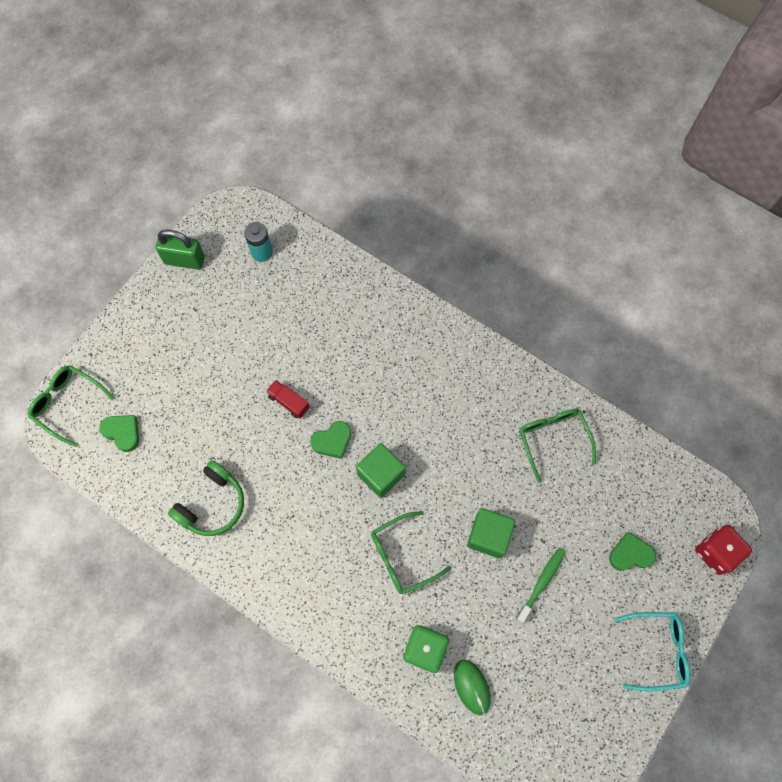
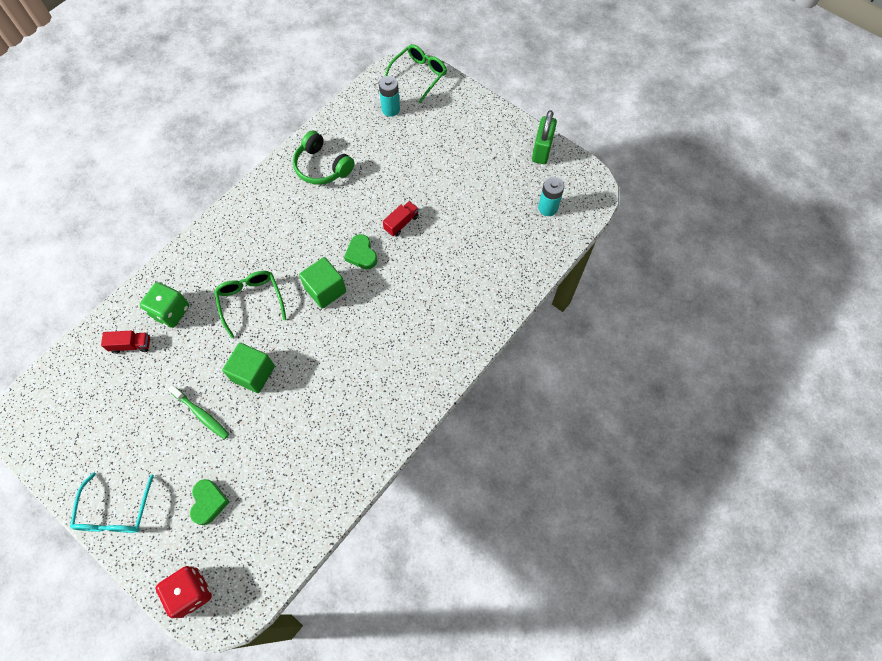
camera: 95 degrees right, 5 degrees down
(122, 432) = (390, 109): green heart -> turquoise battery
(472, 686) = (131, 345): green mouse -> red truck
(553, 439) = (334, 445): green glasses -> none

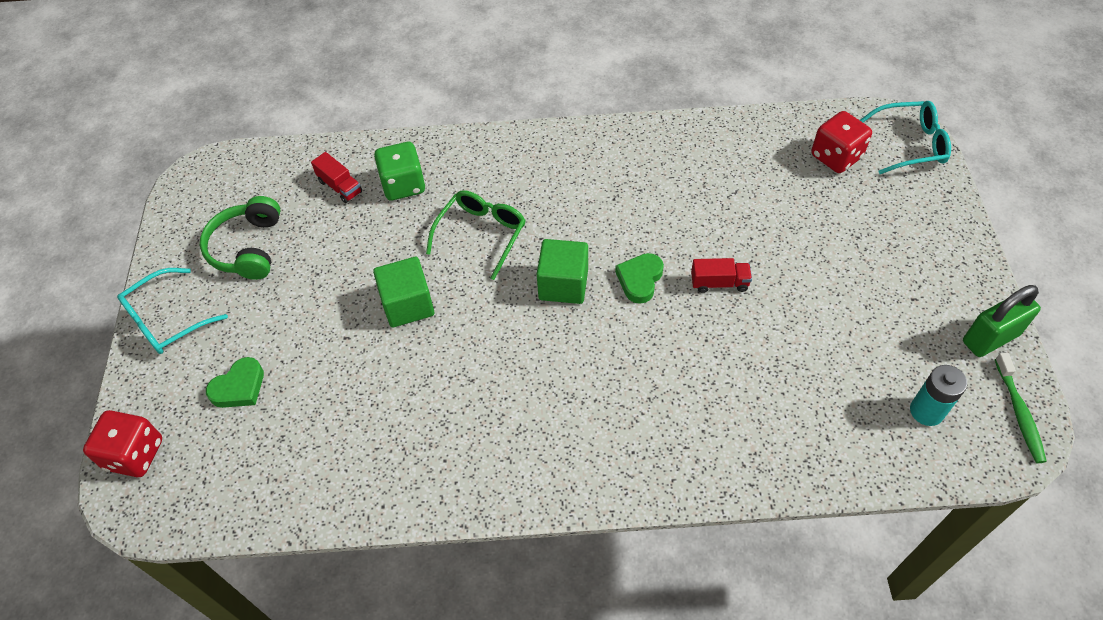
camera: 50 degrees right, 10 degrees down
(201, 414) = (324, 301): green toothbrush -> green toothbrush (1019, 413)
(322, 167) = (694, 161): green headphones -> green headphones (248, 248)
(390, 109) = (836, 157): turquoise battery -> red dice
(419, 75) = (910, 144): green glasses -> turquoise glasses

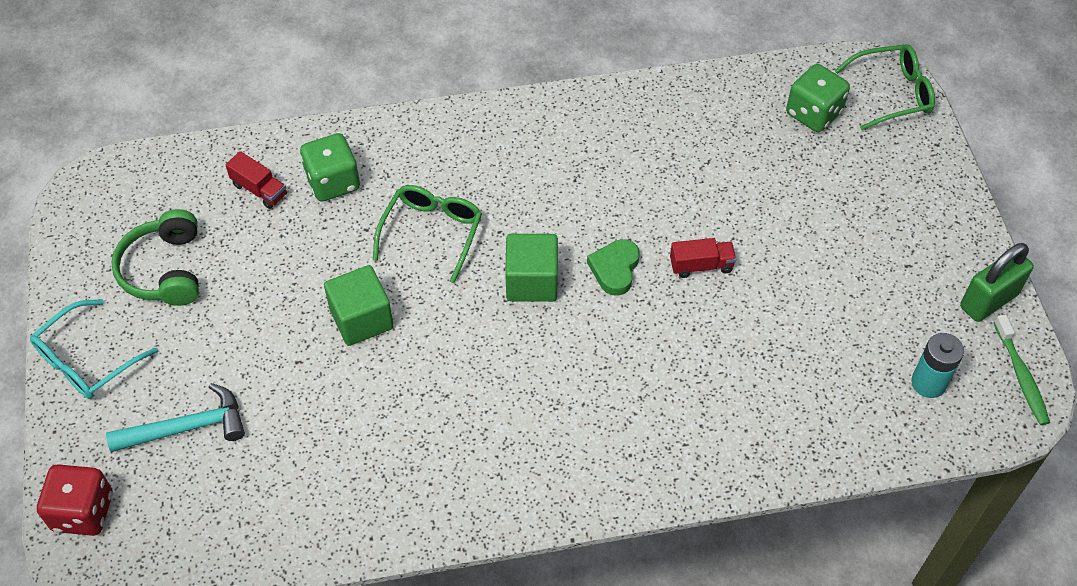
camera: 10 degrees left, 0 degrees up
(239, 387) = (187, 427): green heart -> turquoise hammer
(836, 157) = (813, 113): red dice -> green dice
(910, 144) = (892, 93): turquoise glasses -> green glasses

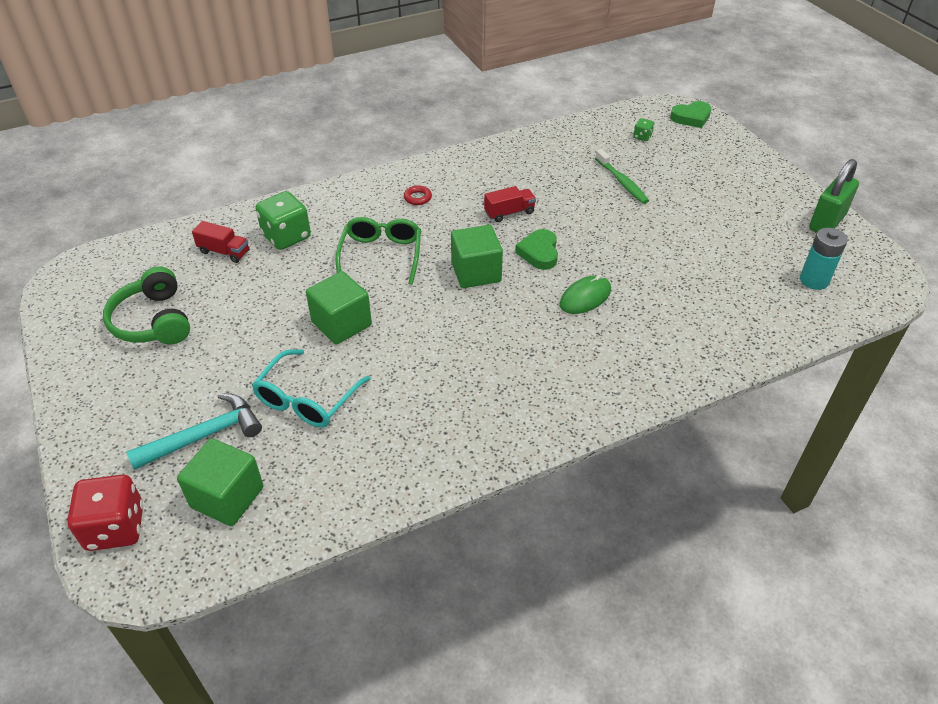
camera: 15 degrees left, 10 degrees down
(87, 360) = (94, 402): turquoise glasses -> turquoise glasses (307, 399)
(194, 505) = (227, 497): none -> green cube
(499, 155) = (417, 198): none -> red ring
(644, 345) = (585, 297): none -> green mouse
(701, 265) = (605, 239): red truck -> red truck (509, 213)
(813, 113) = (642, 137): green dice -> green dice, size x0.47
(892, 93) = (691, 117): green glasses -> green heart
(1021, 376) = (877, 263): green toothbrush -> green toothbrush (622, 182)

